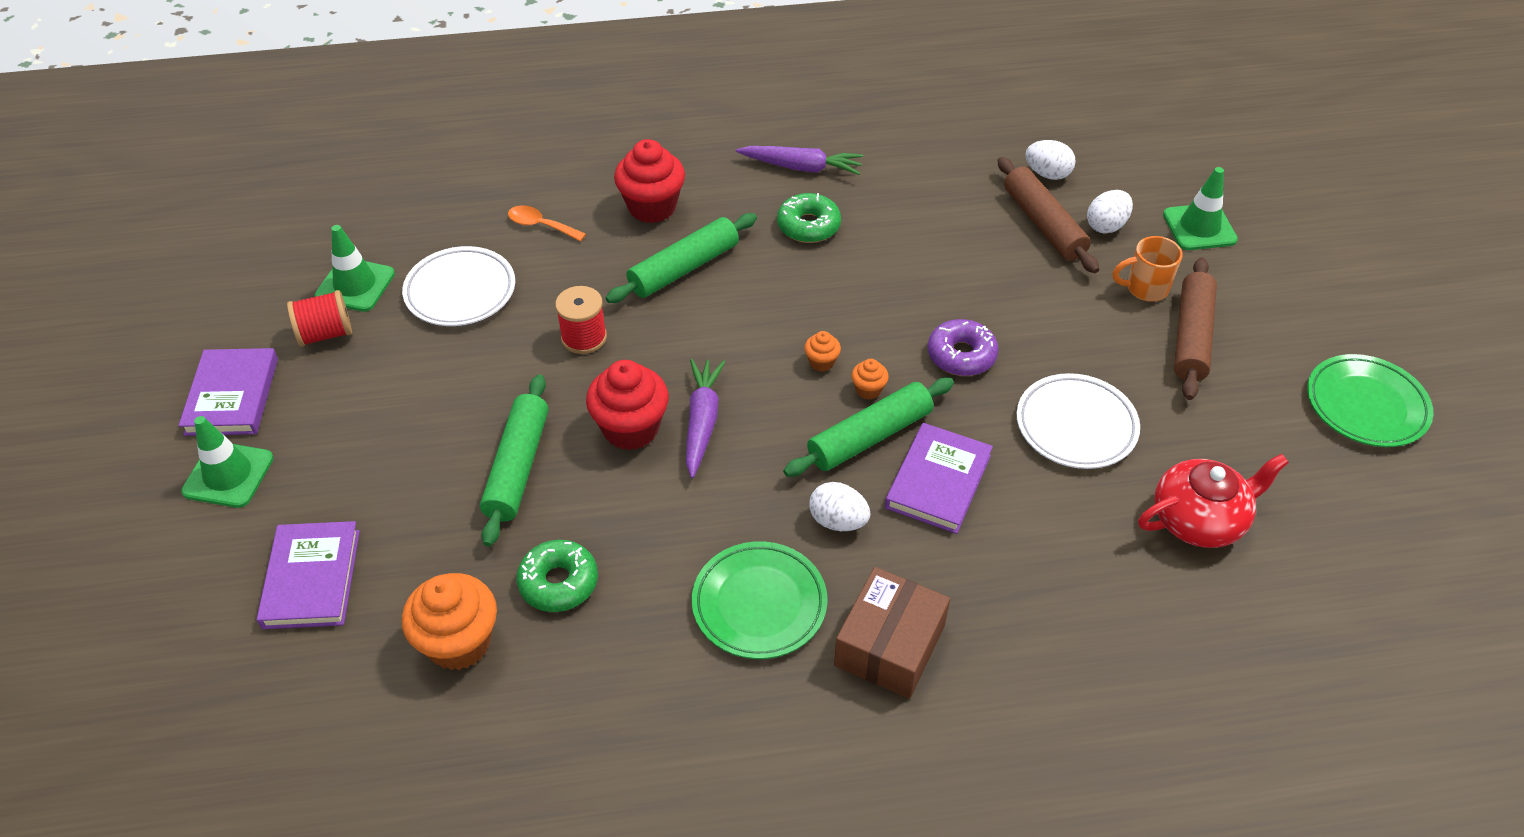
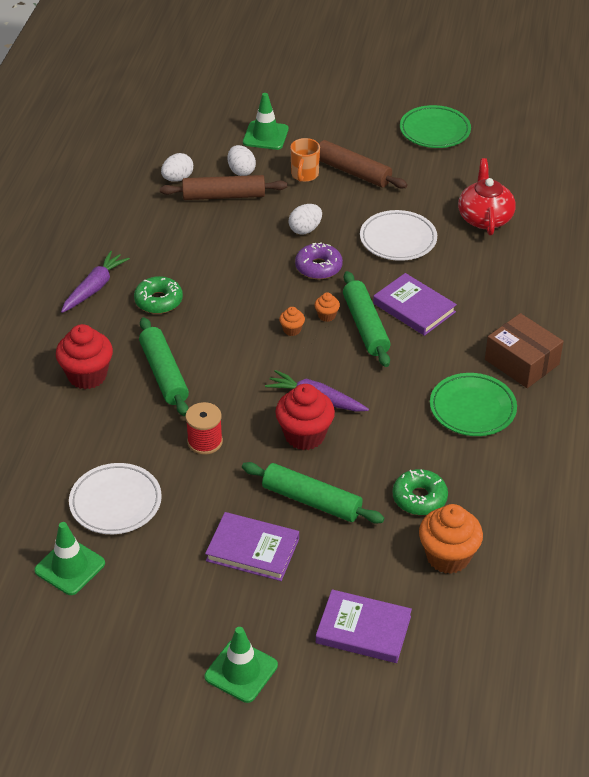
camera: 70 degrees left, 5 degrees down
(232, 396) = (156, 661): purple book -> purple book (252, 550)
(325, 334) = (117, 593): red spool -> none
(541, 225) = (68, 442): orange spoon -> none
(838, 521) = (425, 358): white egg -> white egg (305, 229)

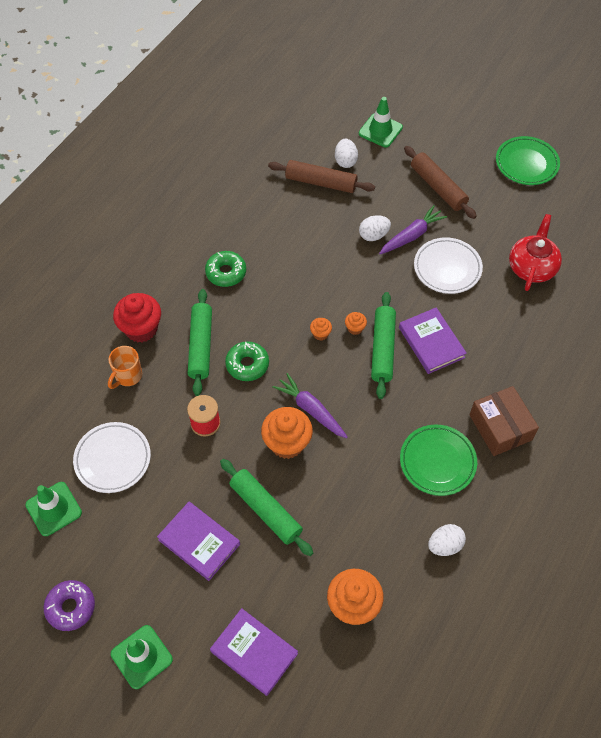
camera: 20 degrees right, 15 degrees up
(94, 288) = (181, 245): purple carrot -> purple carrot (411, 235)
(177, 178) = (291, 154): white egg -> white egg (445, 545)
(304, 175) = (396, 180): orange mug -> orange mug (127, 376)
(304, 435) = (287, 443): red cupcake -> orange cupcake
(318, 267) = (368, 277): purple donut -> purple donut (71, 607)
(419, 498) = (354, 538): green donut -> green donut (247, 364)

